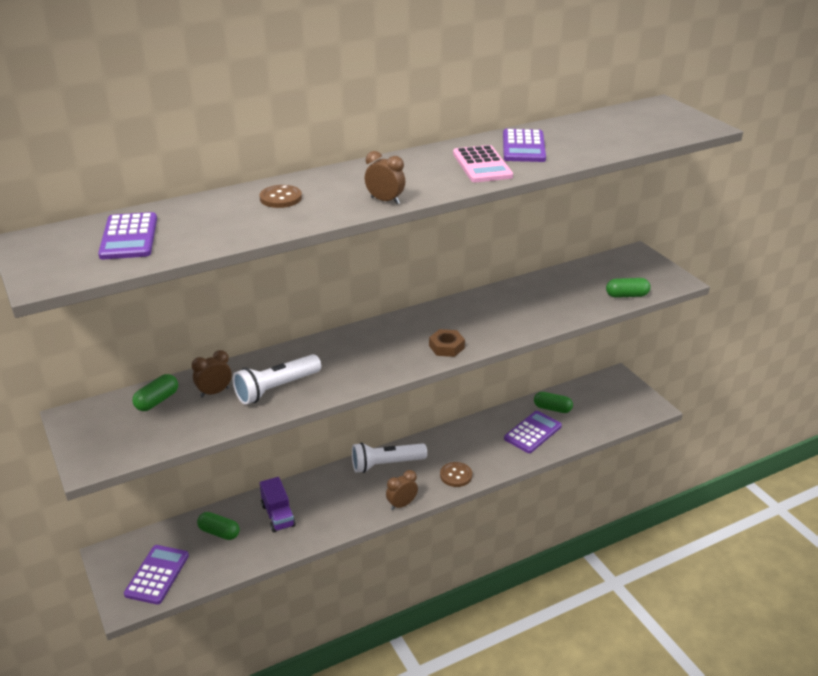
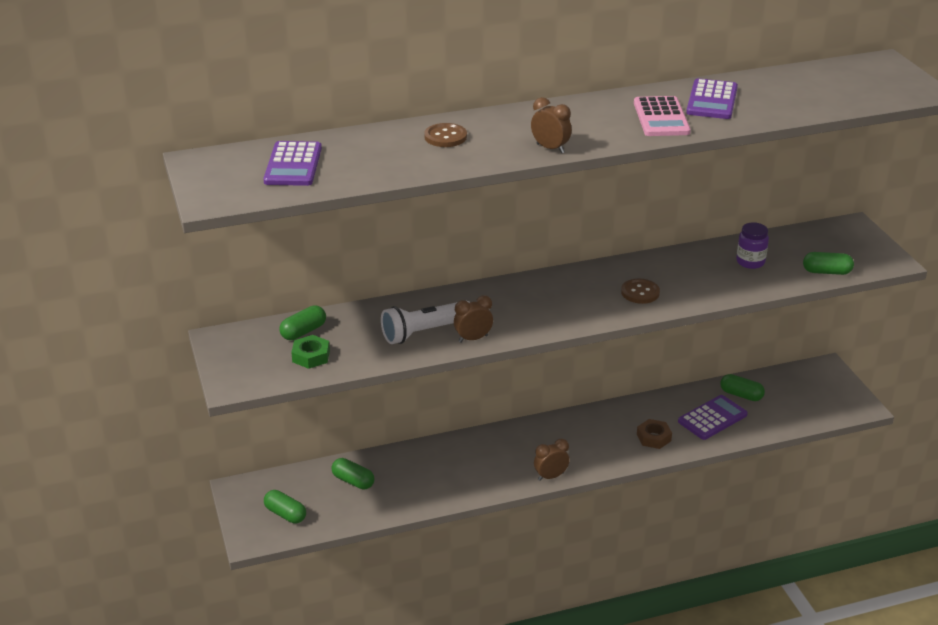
camera: 10 degrees right, 0 degrees up
(157, 575) = (285, 514): purple calculator -> green capsule
(167, 425) = (311, 356): none -> green nut
(214, 392) = (361, 329): brown clock -> brown clock (473, 339)
(278, 515) = (416, 472): purple truck -> none
(386, 464) = (540, 433): white flashlight -> none
(446, 347) = (611, 308): brown nut -> brown nut (653, 437)
(456, 475) = (616, 453): brown button -> brown button (640, 292)
(559, 293) = (750, 262): none -> purple jar

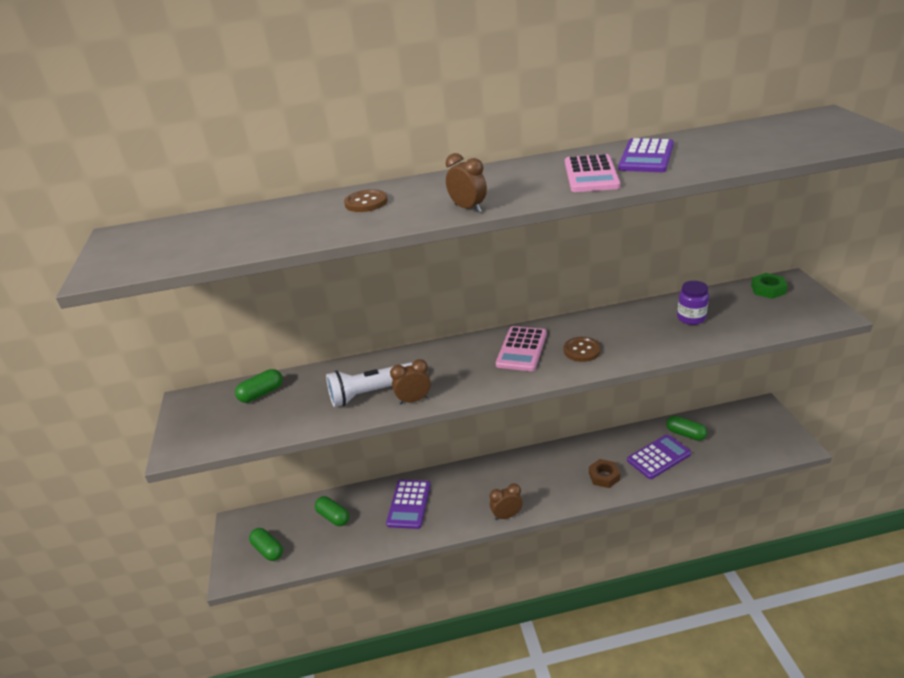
camera: 10 degrees right, 0 degrees up
(293, 165) = (203, 235): purple calculator -> purple calculator (409, 504)
(311, 356) = (259, 419): green nut -> green nut (768, 289)
(577, 290) = (521, 349): none -> pink calculator
(826, 272) = (768, 326): green capsule -> none

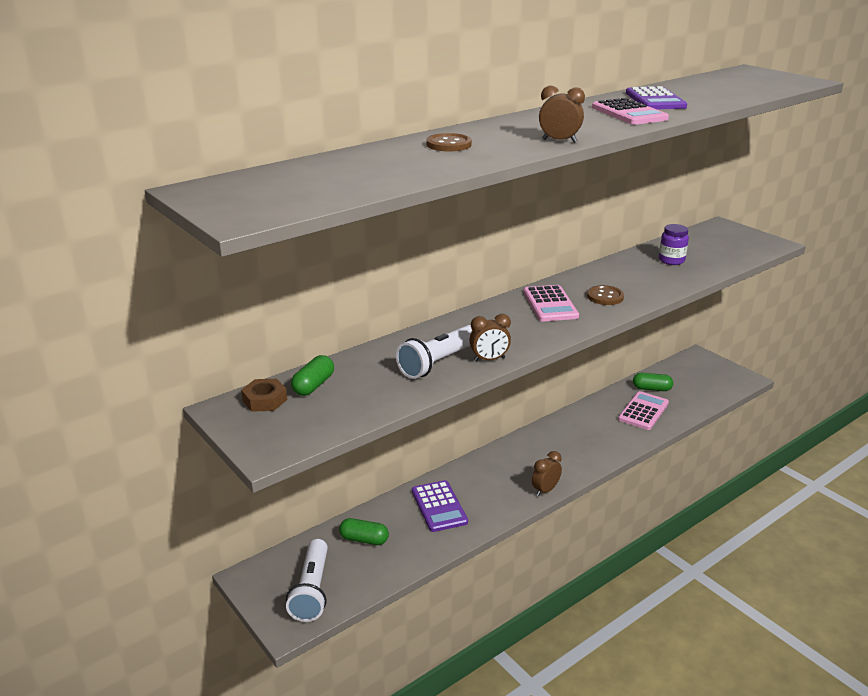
camera: 30 degrees left, 5 degrees down
(268, 550) = (312, 590): green capsule -> white flashlight
(414, 400) = (489, 359): brown clock -> brown clock turned 150 degrees counterclockwise
(604, 476) = (608, 437): brown nut -> brown nut (265, 400)
(659, 457) = (643, 411): purple calculator -> pink calculator
(768, 289) = (710, 233): green nut -> none

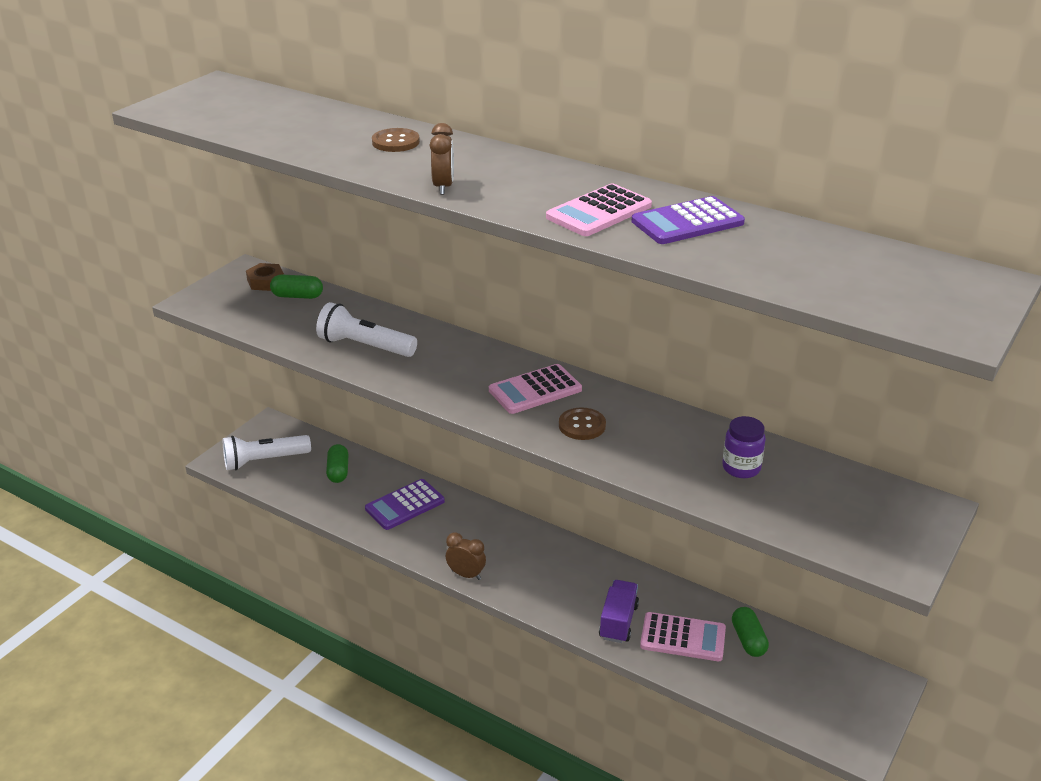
camera: 70 degrees right, 5 degrees up
(489, 359) = (384, 372): brown clock -> none
(621, 432) = (618, 622): none -> purple truck

